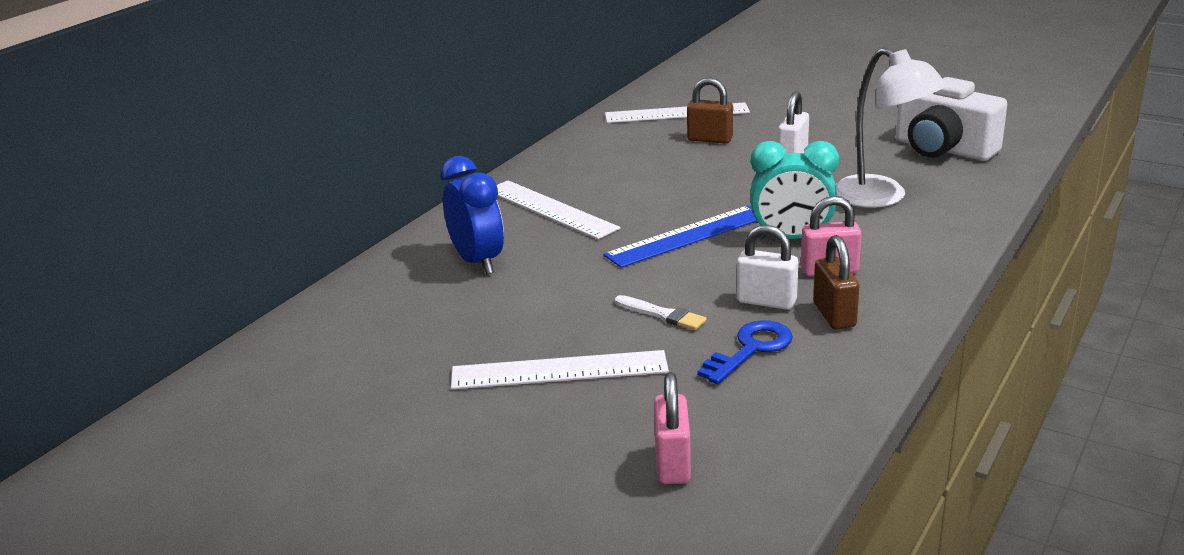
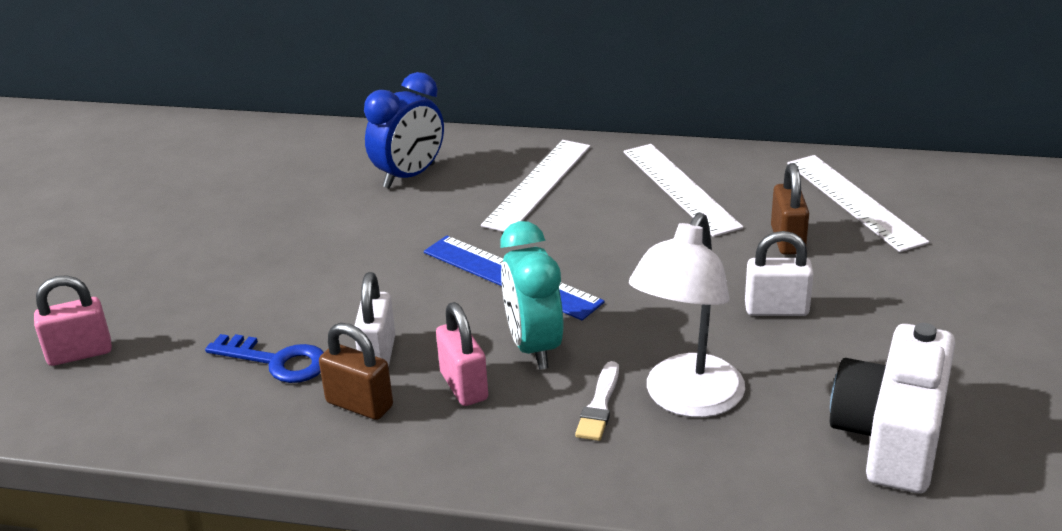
camera: 70 degrees right, 5 degrees up
(559, 370) = (222, 264): white ruler -> white ruler (680, 188)
(662, 315) = (334, 296): white brush -> white brush (599, 405)
(834, 315) = (359, 404): brown padlock -> brown padlock turned 60 degrees clockwise

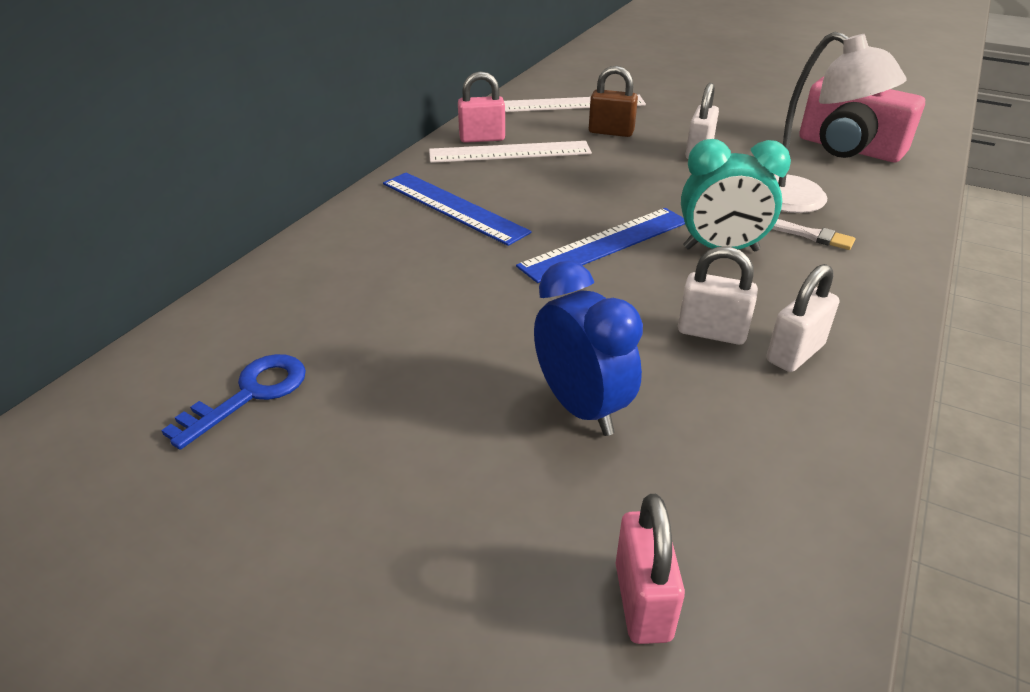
camera: 75 degrees left, 5 degrees up
(277, 361) = (708, 403): blue key -> blue key (250, 394)
(359, 404) = (795, 353): brown padlock -> white padlock
(409, 176) = (373, 272): blue clock -> blue clock (581, 407)
(464, 386) = (772, 291): pink padlock -> pink padlock (482, 138)
(538, 185) = (453, 207): white ruler -> blue ruler
(891, 437) = (848, 149): white camera -> pink camera

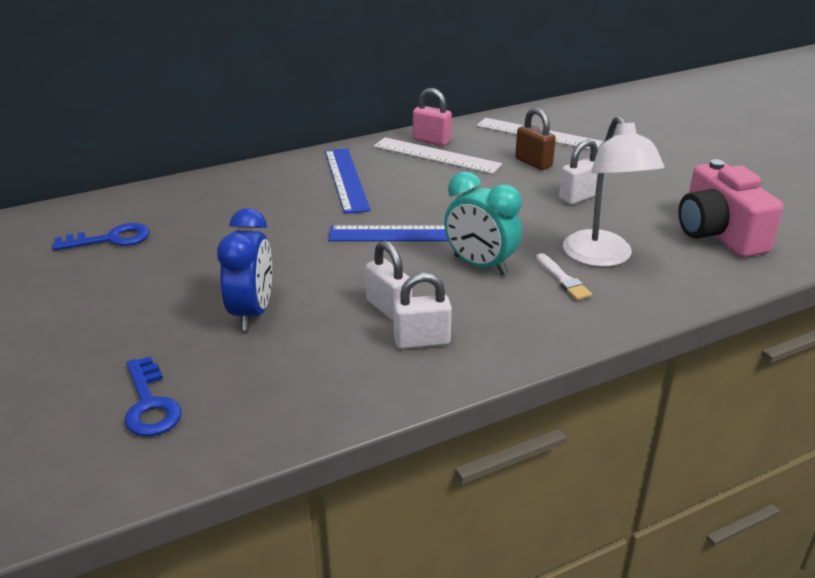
camera: 35 degrees right, 5 degrees down
(643, 601) = (150, 404): pink padlock -> blue key

